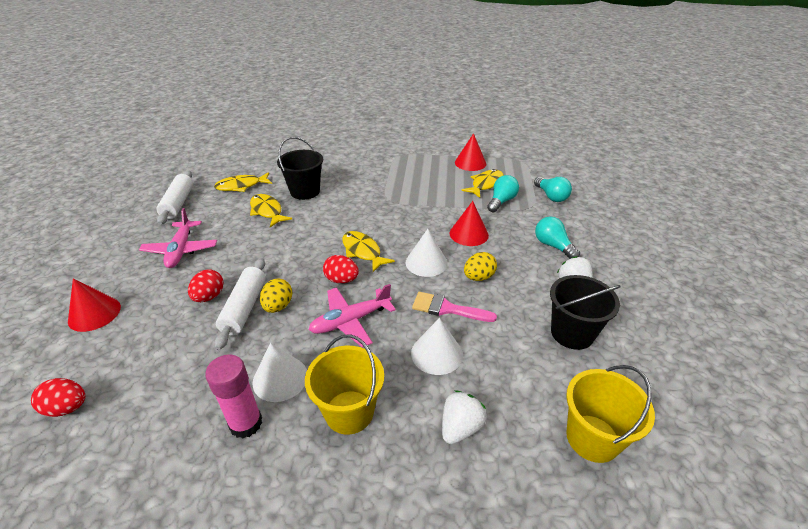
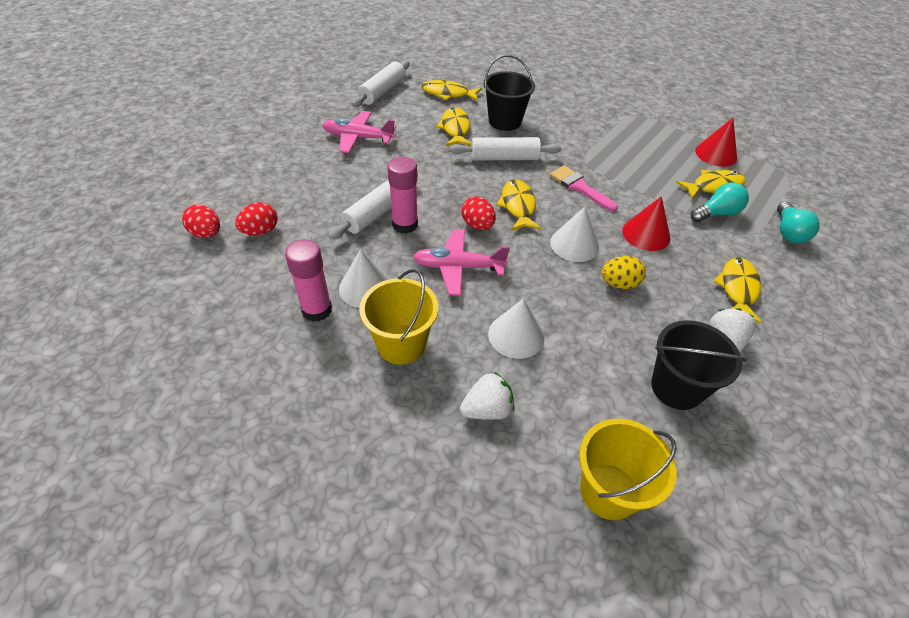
camera: 30 degrees right, 10 degrees up
(94, 313) = (263, 167): red cone -> none
(181, 250) = (358, 138): pink plane -> pink plane turned 75 degrees clockwise
(209, 296) = (355, 190): red egg -> red egg (260, 231)
(278, 306) = (405, 224): yellow egg -> pink glue stick
(325, 219) = (504, 158): none -> white rolling pin
(447, 309) = (560, 299): pink brush -> pink brush (579, 187)
(553, 246) = (737, 289): turquoise light bulb -> yellow fish

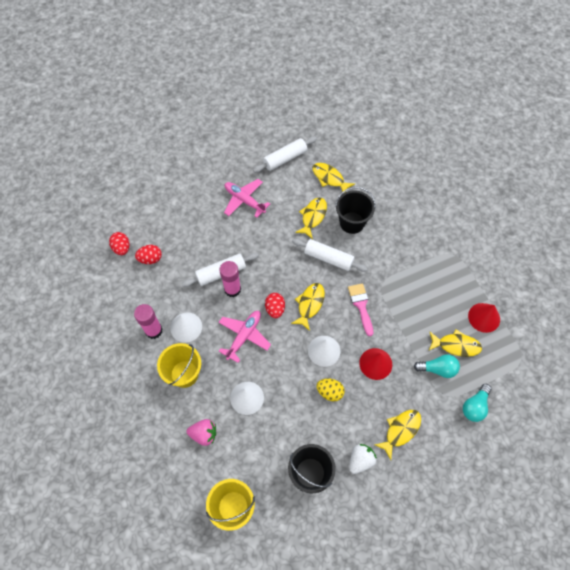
camera: 30 degrees right, 15 degrees up
(458, 267) = (244, 336): pink plane -> pink plane turned 90 degrees clockwise
(487, 409) = (204, 434): white strawberry -> pink strawberry

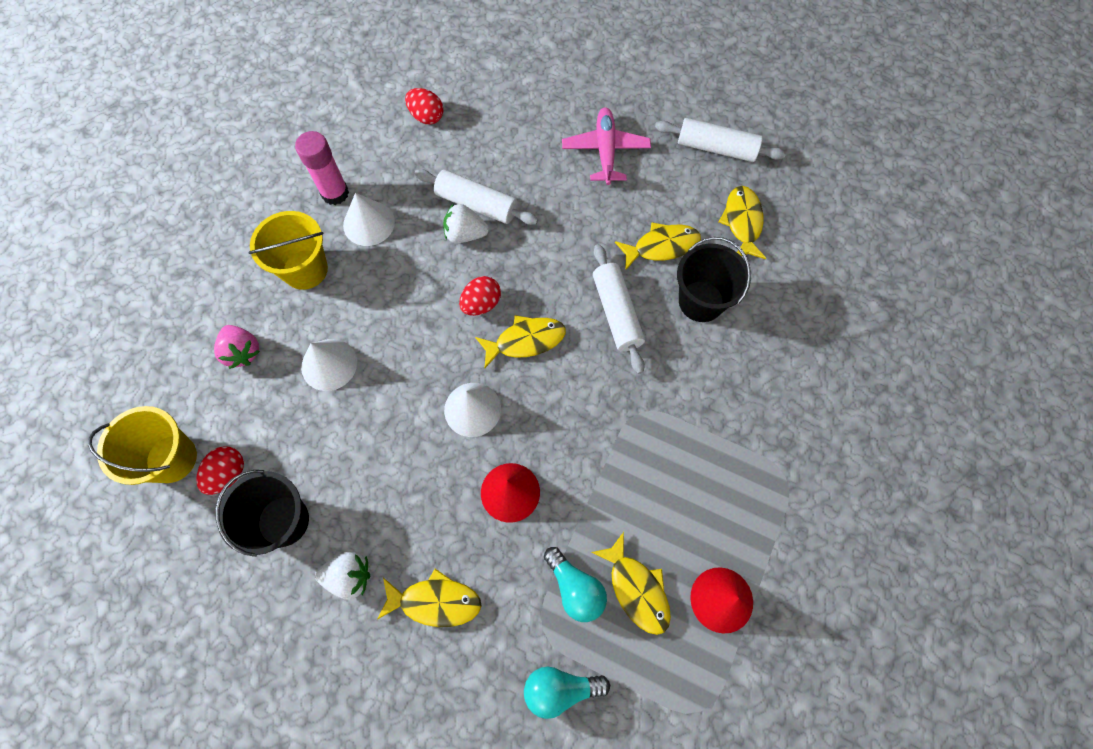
camera: 50 degrees right, 5 degrees up
(122, 248) = (414, 78): red egg -> red egg (228, 474)
(232, 289) = (465, 234): pink glue stick -> white strawberry
(244, 336) = (411, 297): pink plane -> none
(329, 392) = (418, 461): yellow egg -> none
(361, 305) = (582, 407): pink brush -> none

